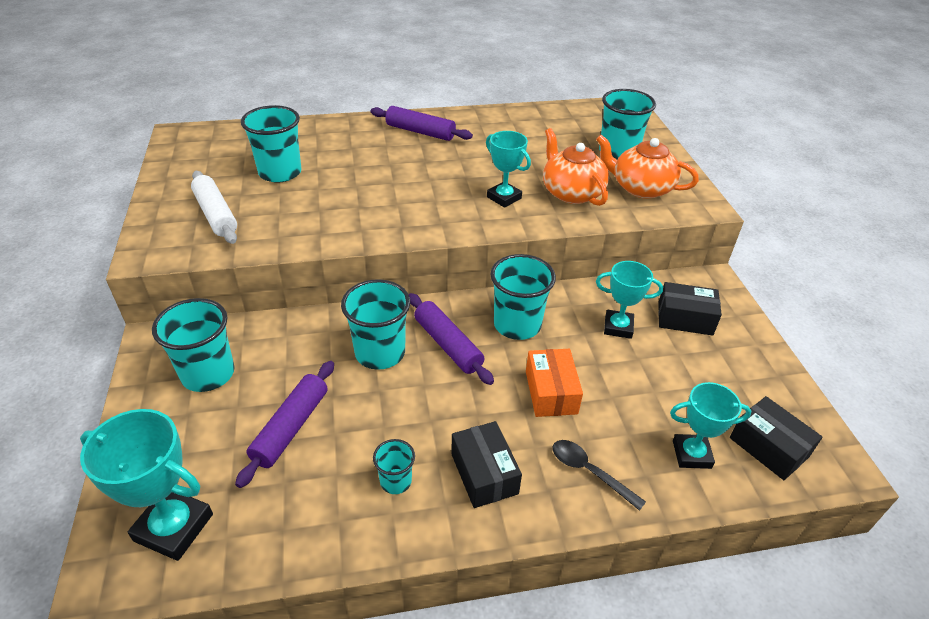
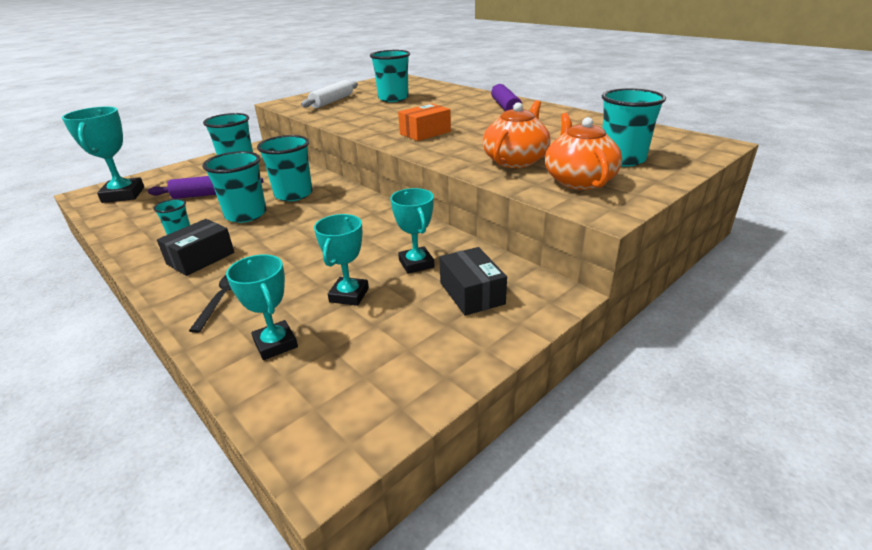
camera: 60 degrees right, 10 degrees down
(448, 344) = (322, 210): purple rolling pin -> none
(504, 198) = (465, 145): turquoise trophy -> turquoise trophy (349, 295)
(517, 325) = (370, 224): turquoise cup -> turquoise cup (246, 215)
(551, 392) = (304, 258): orange box -> orange box (425, 133)
(768, 447) = (318, 393): black box -> none

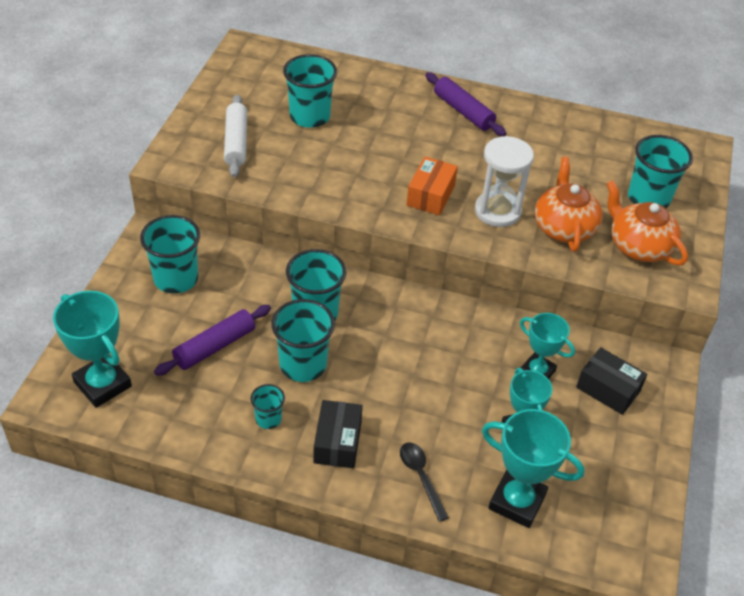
camera: 35 degrees left, 15 degrees up
(275, 344) = (517, 501): turquoise trophy -> turquoise trophy, size x1.50
(467, 146) = (497, 211): none -> white hourglass

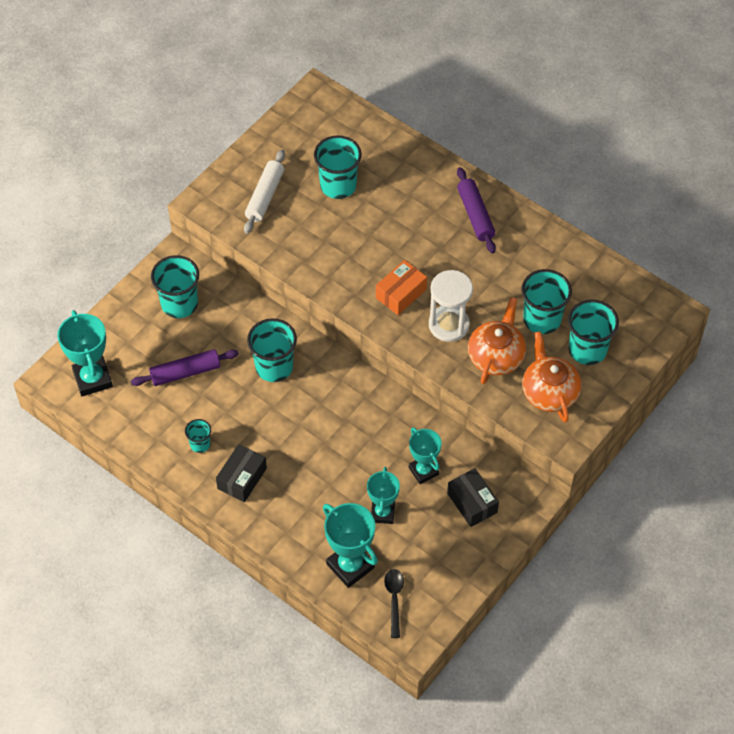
camera: 25 degrees right, 10 degrees up
(303, 365) = (245, 408): turquoise cup -> turquoise cup (542, 319)
(421, 477) = (290, 525): black spoon -> black spoon (394, 599)

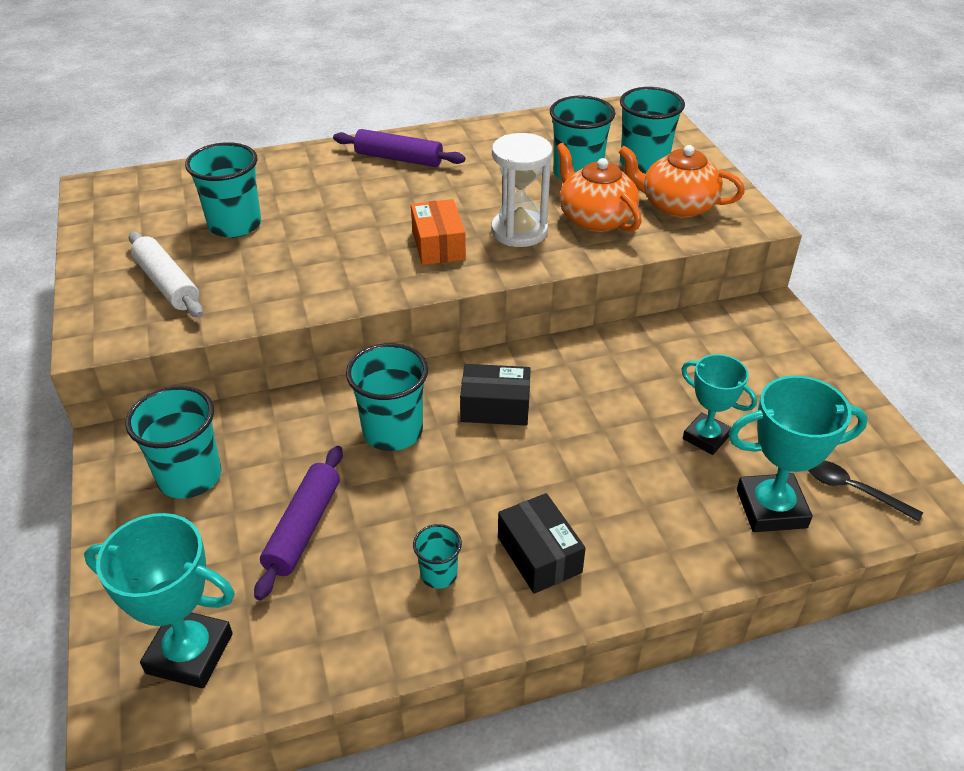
camera: 55 degrees left, 15 degrees down
(423, 471) = (669, 374): turquoise trophy -> none
(472, 503) = (745, 356): black box -> black box (495, 407)

